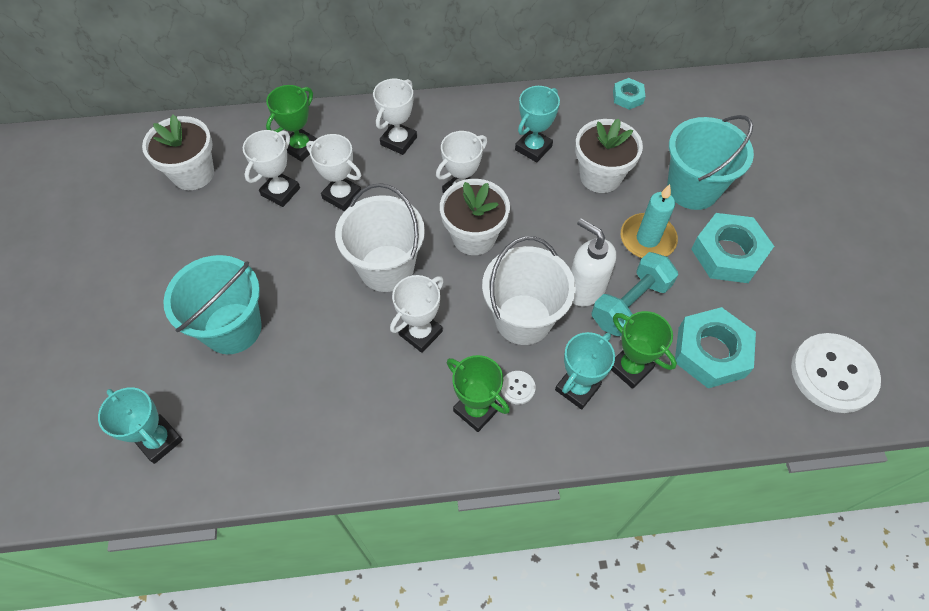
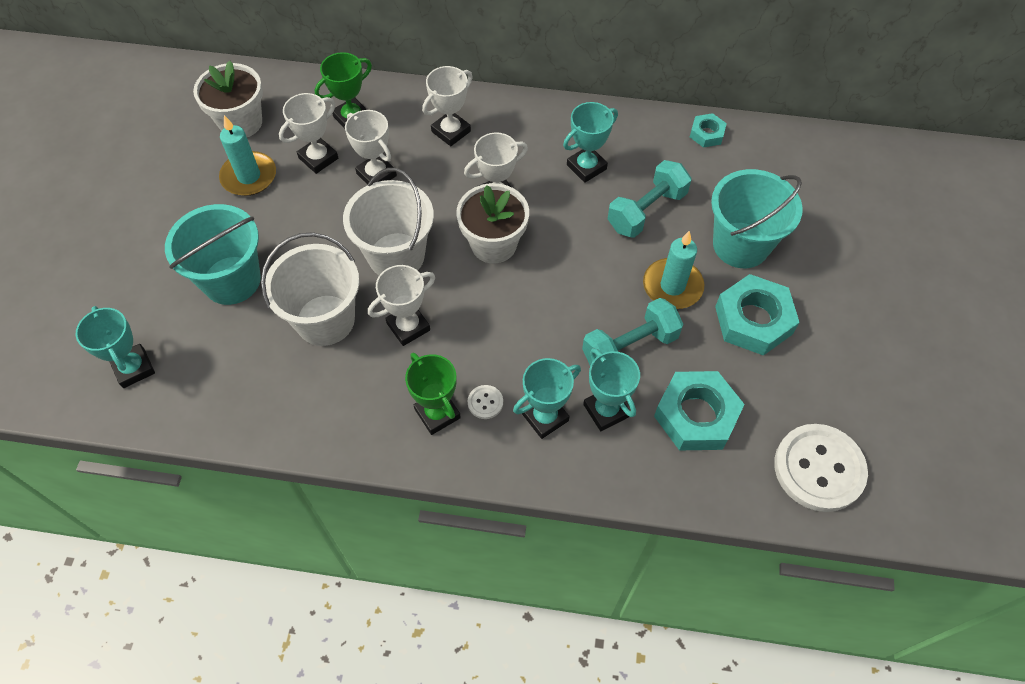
camera: 15 degrees right, 0 degrees up
(217, 223) = (249, 176): none -> turquoise candle
(523, 319) = (514, 337): white bucket -> white bucket (325, 320)
(585, 289) = (588, 322): white soap dispenser -> none
(600, 176) = (646, 211): white flower pot -> turquoise dumbbell
(630, 368) = (606, 410): green trophy -> turquoise trophy

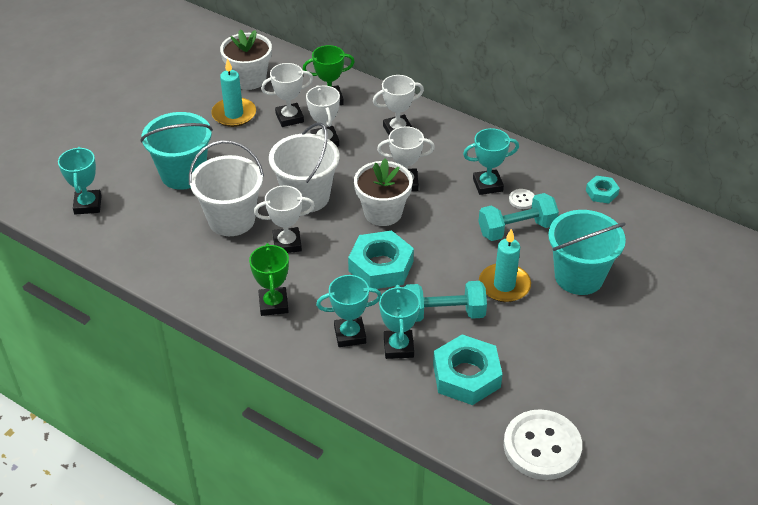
camera: 25 degrees right, 15 degrees down
(485, 402) = (312, 310): white button -> white button (522, 200)
(753, 320) = (555, 330): turquoise nut -> turquoise nut (381, 266)

